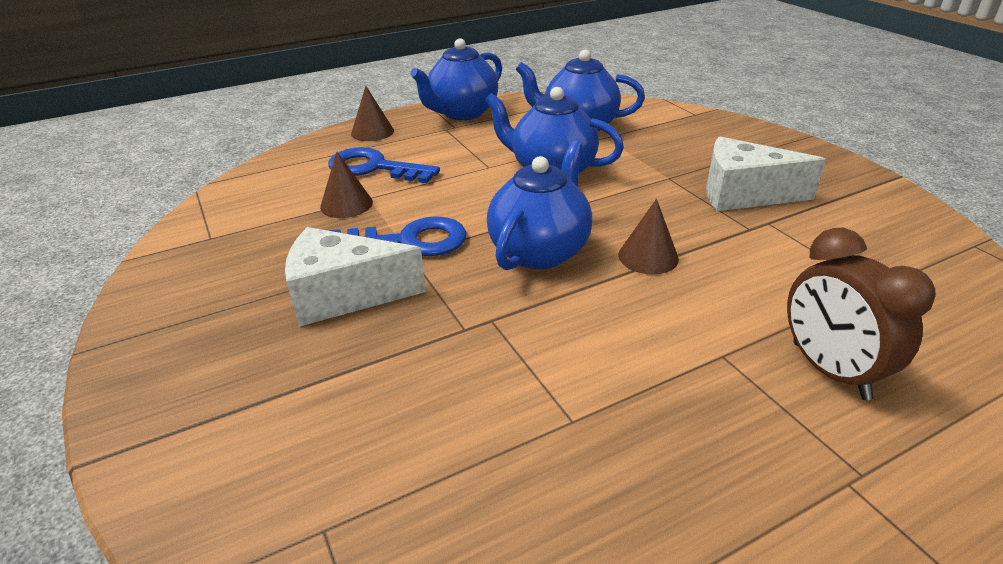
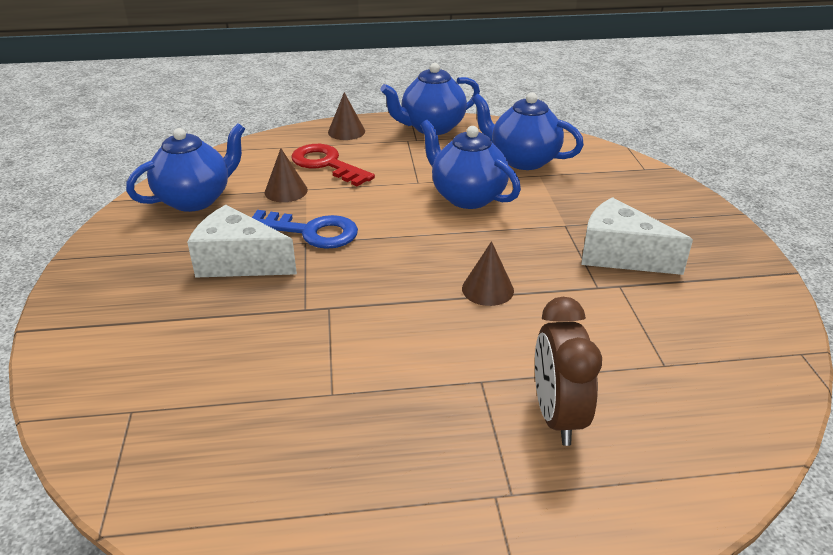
camera: 20 degrees right, 0 degrees up
(373, 168) = (326, 164): blue key -> red key
(539, 251) = (404, 263): blue teapot -> blue teapot (195, 199)

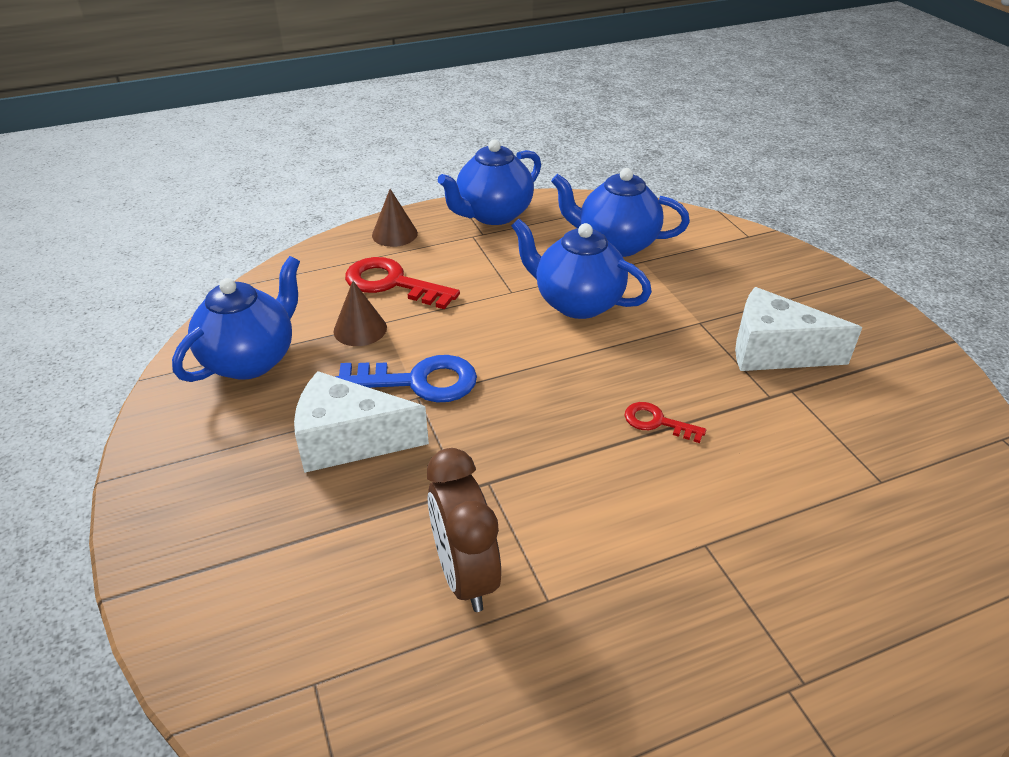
camera: 15 degrees left, 5 degrees up
(487, 289) = (656, 422): brown cone -> red key
(557, 416) = (805, 571): brown clock -> brown clock (465, 575)

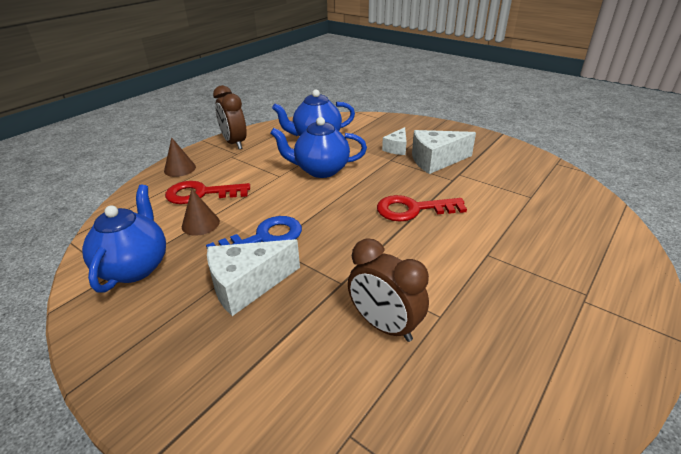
camera: 30 degrees left, 5 degrees down
(493, 215) = (234, 143): blue teapot -> brown clock
(656, 422) = (412, 209): red key -> red key, size x1.83
(728, 305) = (397, 148): none -> white cheese

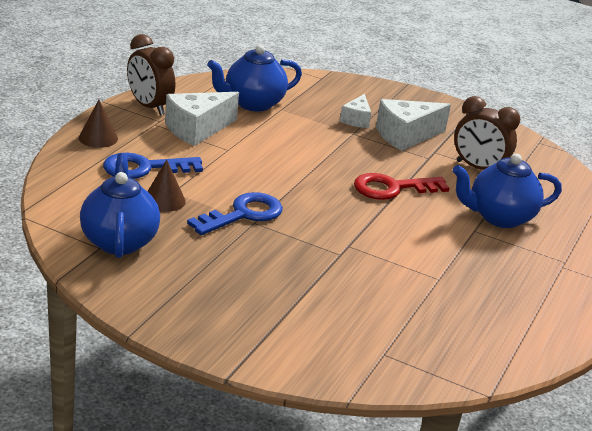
camera: 15 degrees left, 5 degrees down
(200, 194) = (144, 168): red key -> blue key
(247, 285) = (248, 256): white cheese -> white cheese (197, 129)
(321, 170) = (275, 144): blue teapot -> blue teapot (499, 217)
(384, 326) = (391, 286): brown clock -> brown clock (478, 168)

